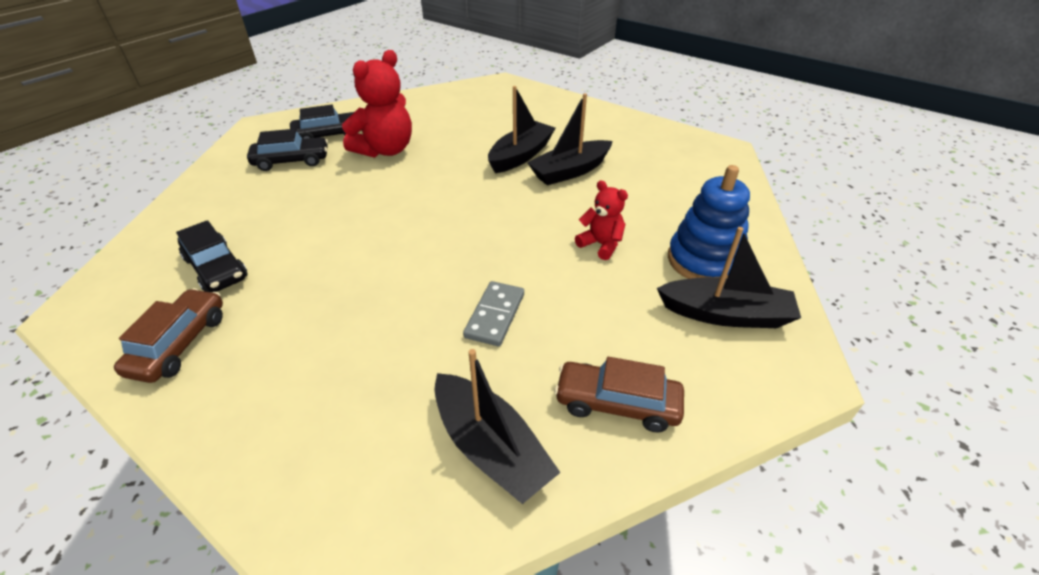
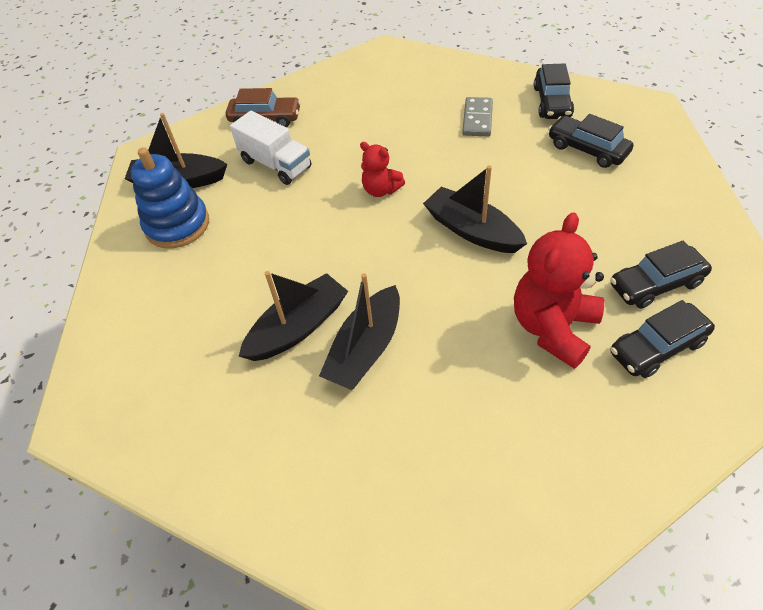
camera: 175 degrees right, 10 degrees up
(180, 344) = (552, 102): brown car -> black car
(490, 447) = (334, 91): black boat -> black boat (472, 230)
(495, 315) = (348, 152): grey domino -> grey domino (477, 119)
(595, 316) = (276, 164): none -> white truck
(601, 245) = (267, 226): red teddy bear -> red teddy bear (381, 190)

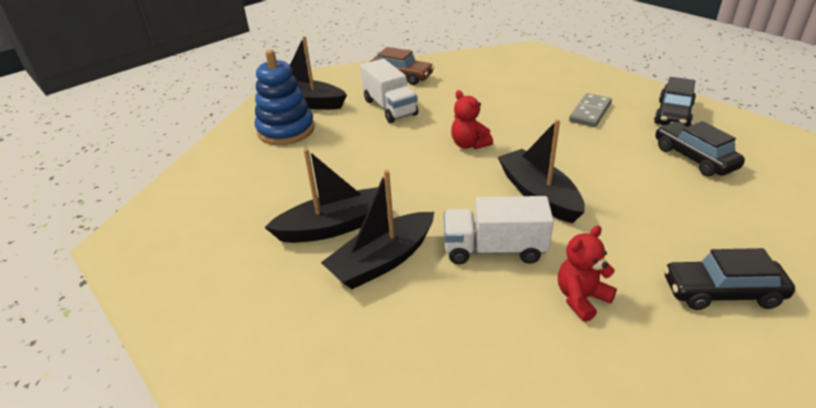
camera: 20 degrees right, 15 degrees down
(460, 302) = (494, 249): none -> white truck
(553, 327) = (581, 298): red teddy bear -> red teddy bear, size x0.55
(657, 347) = (697, 353): black car -> none

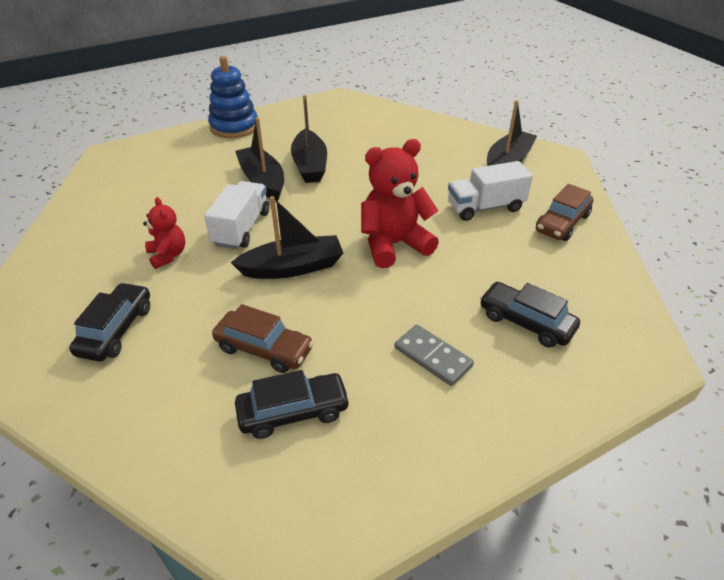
camera: 100 degrees right, 5 degrees up
(286, 130) = (456, 151): blue stacking toy -> blue stacking toy (234, 127)
(469, 144) = (394, 244): red teddy bear -> red teddy bear, size x1.80
(651, 186) = (264, 349): none -> brown car
(673, 114) = (402, 445): black car -> black car (526, 322)

